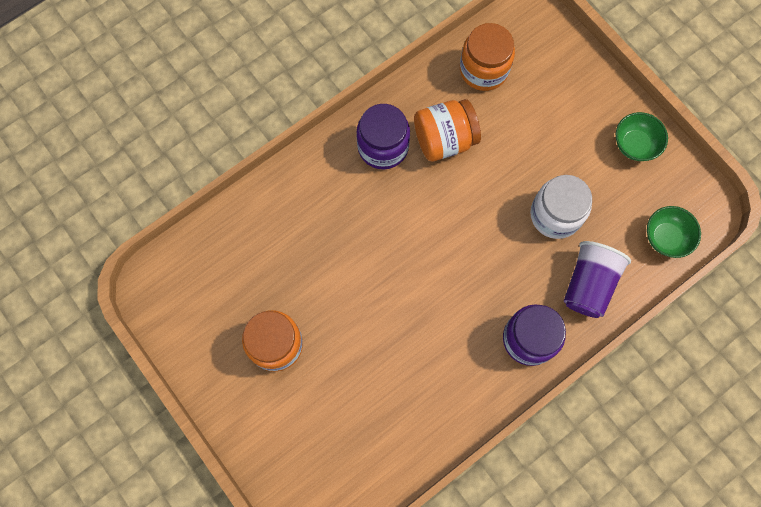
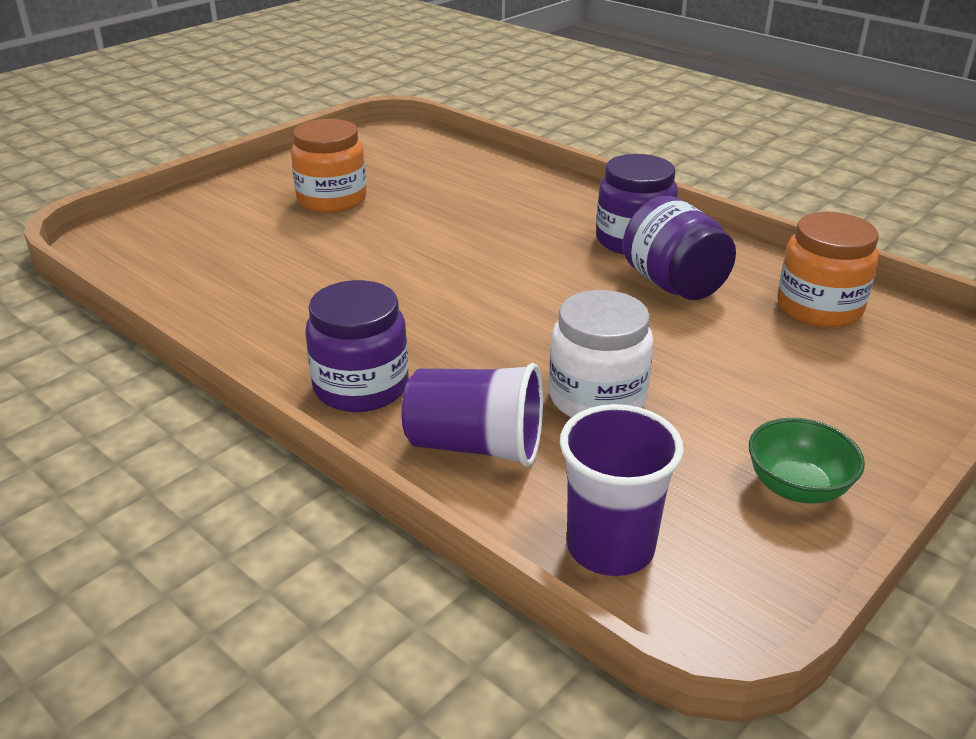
camera: 80 degrees right, 40 degrees down
(444, 140) = (673, 284): orange jar -> purple jar
(666, 237) = (610, 547): green bowl -> purple cup

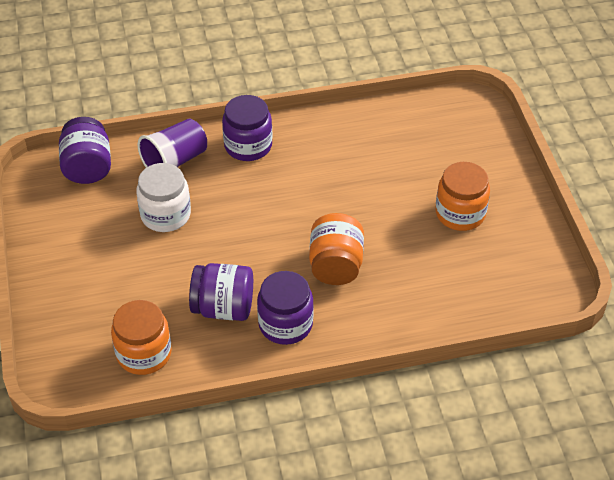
camera: 125 degrees right, 15 degrees up
(507, 241) = (336, 265): none -> orange jar
(610, 547) = (87, 167): purple cup -> purple jar
(797, 487) = (55, 238): green bowl -> none

